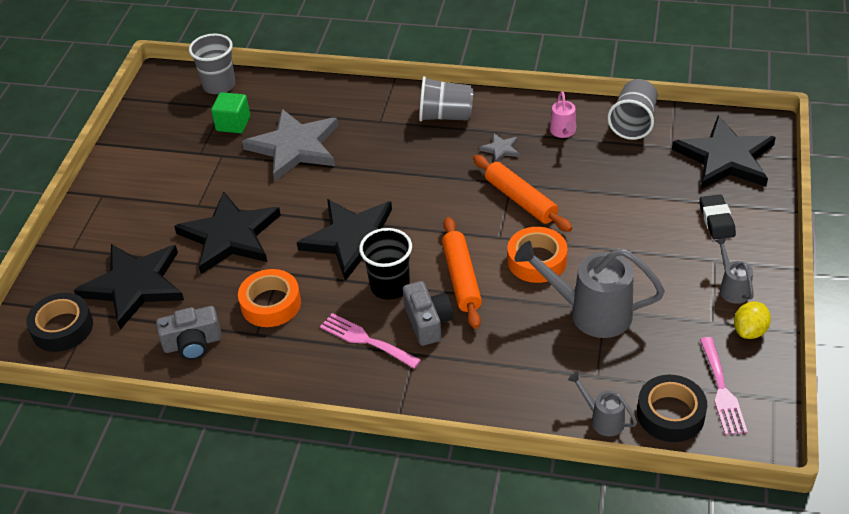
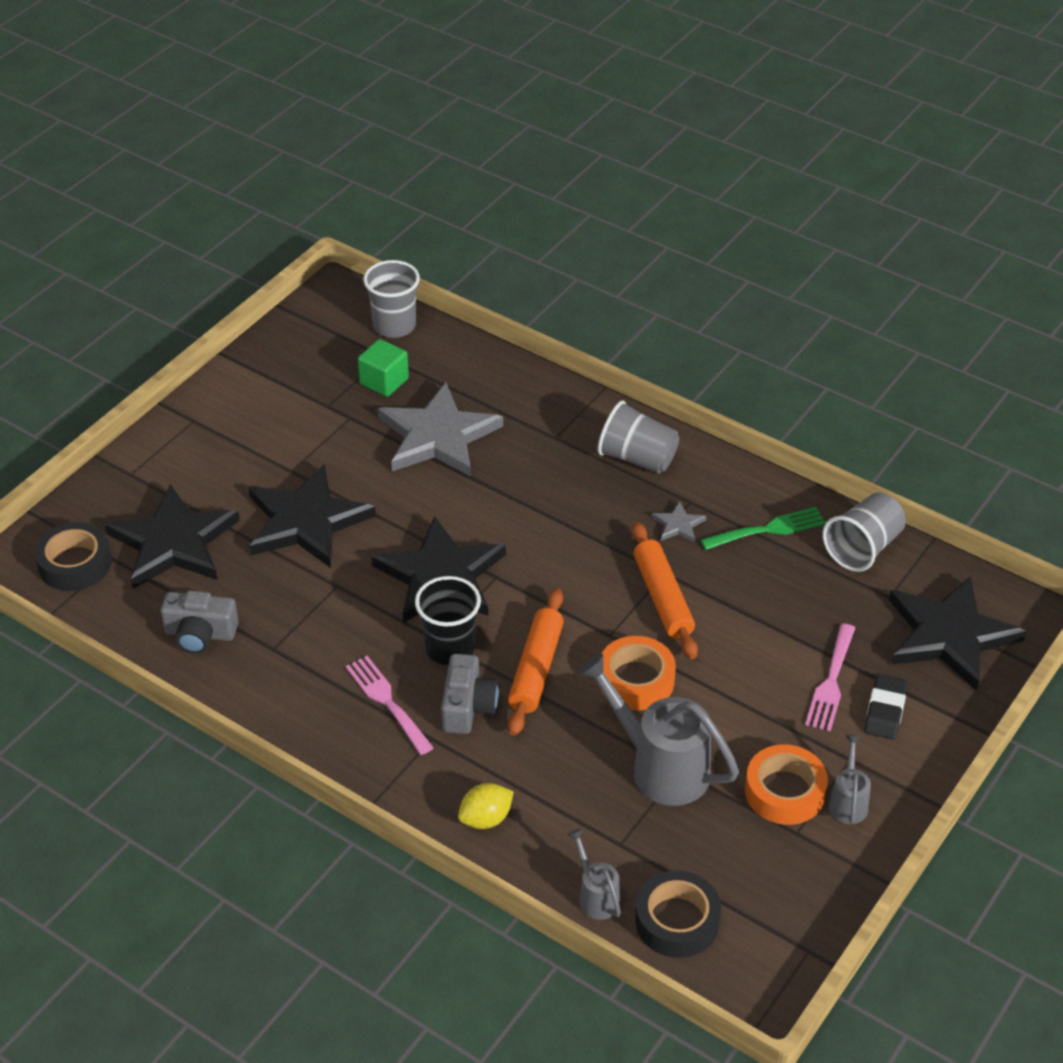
camera: 20 degrees right, 0 degrees up
(271, 304) = (307, 619): orange tape -> orange tape (784, 791)
(563, 132) = (768, 529): pink watering can -> green fork
(722, 390) = (755, 917): pink fork -> pink fork (831, 682)
(749, 331) = (834, 861): yellow lemon -> yellow lemon (486, 819)

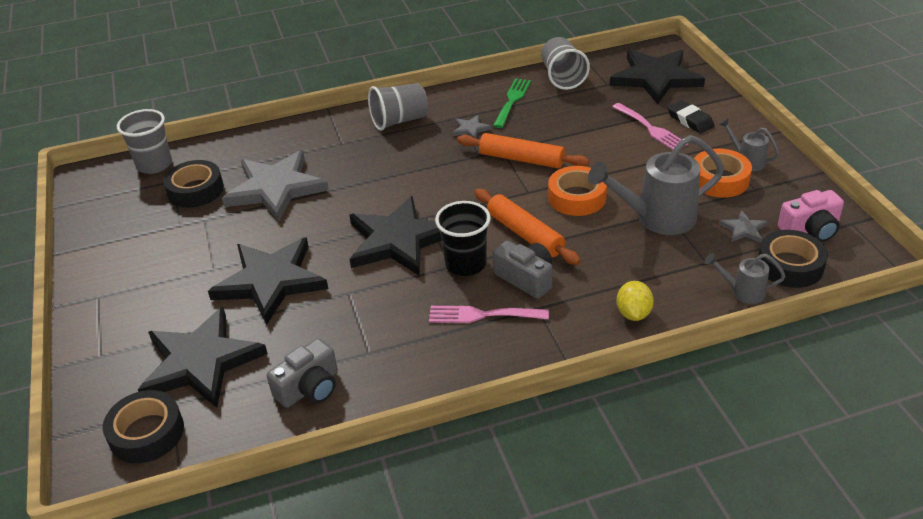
camera: 50 degrees left, 5 degrees down
(384, 381) = (195, 190): green cube -> black tape
(708, 853) = (743, 229): none -> grey star
(762, 915) = (810, 229): none -> pink camera

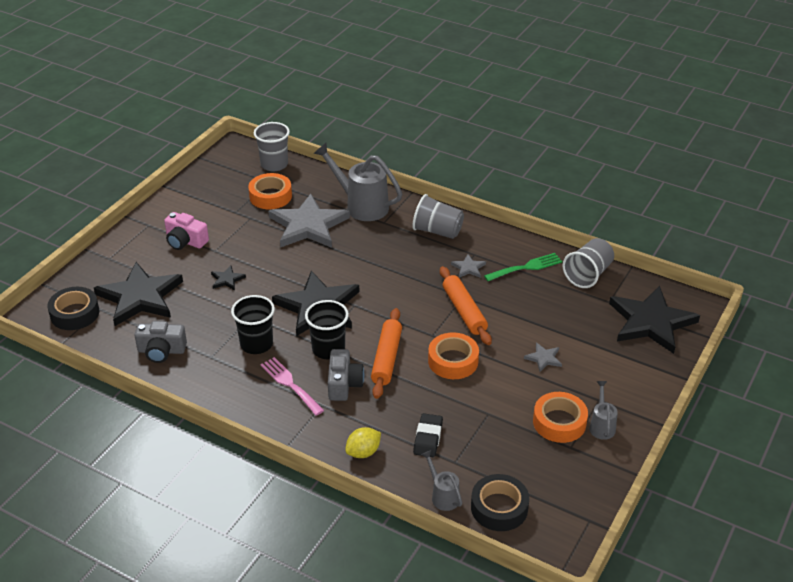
camera: 45 degrees right, 0 degrees up
(195, 190) = (270, 196): black tape -> orange tape
(270, 281) = (227, 279): black star -> black star, size x0.41
(394, 309) = (256, 344): none -> black cup
(651, 129) = (579, 354): pink fork -> none
(657, 218) = (476, 413): grey watering can -> grey watering can (361, 206)
(690, 120) = (617, 369): black eraser -> black eraser (428, 438)
(743, 229) = (514, 463): grey star -> grey star (543, 358)
(810, 229) = (555, 500): pink camera -> pink camera (185, 241)

